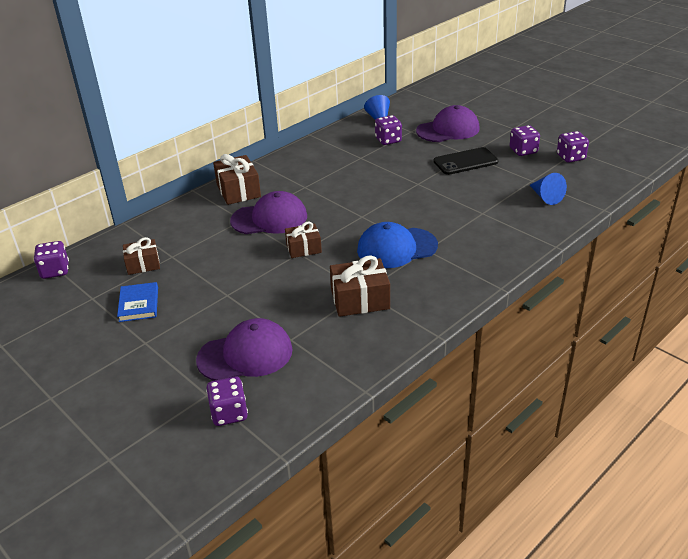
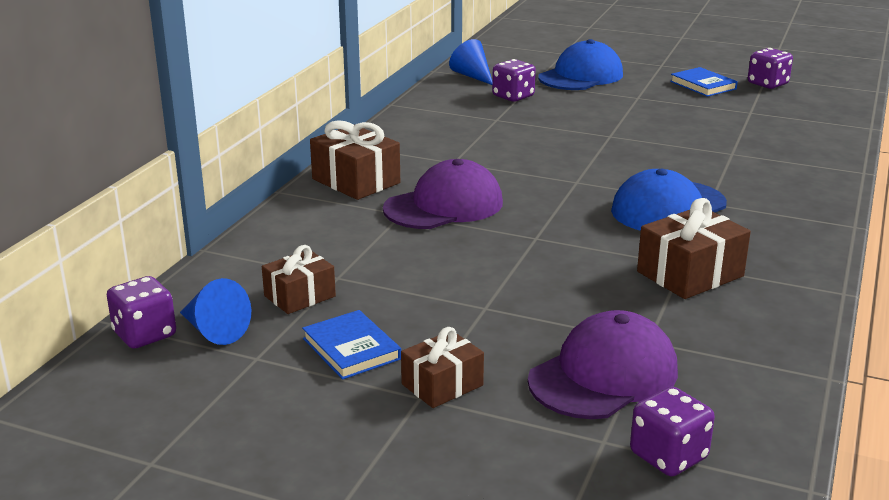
camera: 25 degrees left, 10 degrees down
(303, 248) = (537, 231): brown gift -> brown gift (442, 385)
(448, 130) = (581, 76): purple cap -> blue cap
(465, 161) = (644, 105): black phone -> none
(523, 151) = (703, 85): purple dice -> blue book
(545, 197) = (788, 126): blue cone -> blue cone (214, 331)

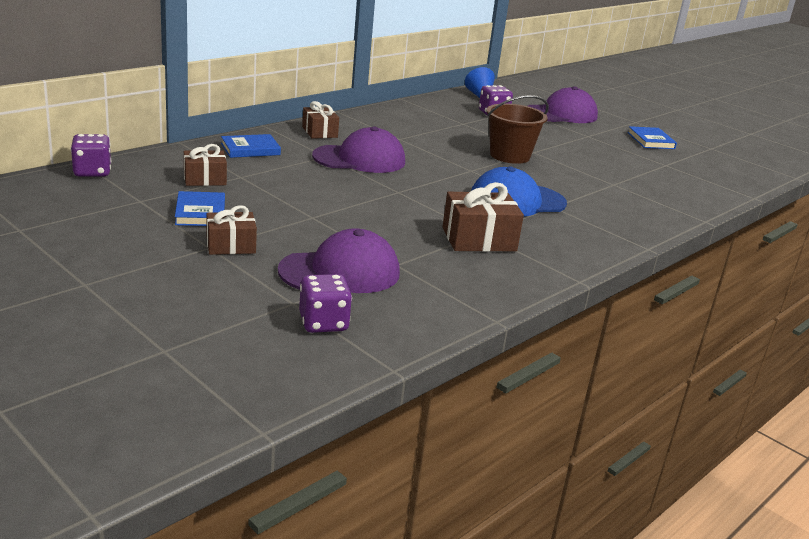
camera: 20 degrees right, 0 degrees up
(214, 331) = (133, 181): blue cone -> none
(303, 232) = (250, 149): none -> blue book
(356, 181) = (319, 132): brown gift -> brown gift, size x0.65
(581, 76) = (561, 114): blue cap -> purple cap
(593, 149) = (509, 156): none -> brown bucket
(767, 84) = (706, 152): purple dice -> none

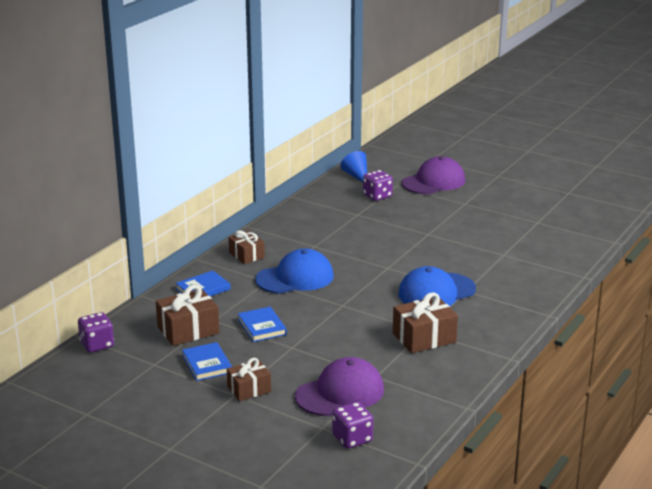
camera: 10 degrees left, 0 degrees up
(205, 179) = (188, 330): brown gift -> brown gift, size x1.53
(359, 159) = (295, 278): purple cap -> blue cap
(509, 156) = (411, 243): brown bucket -> none
(651, 140) = (517, 196): blue book -> blue book (262, 327)

